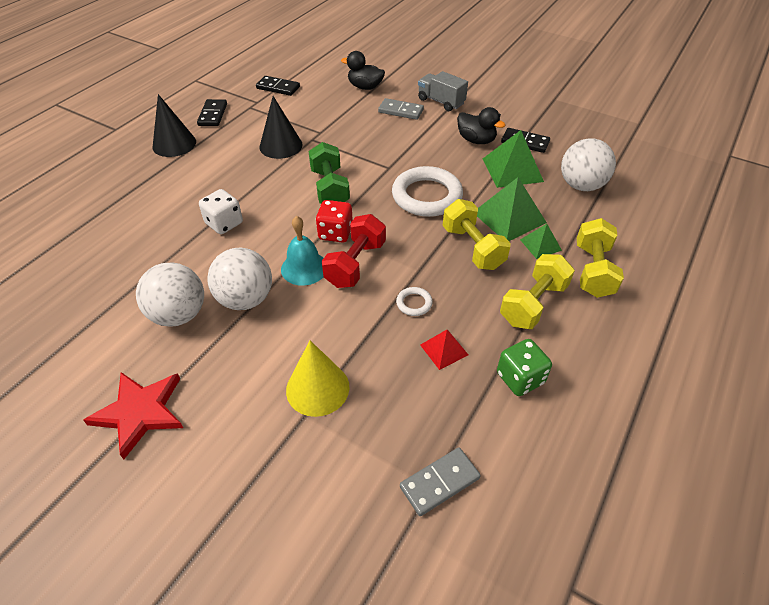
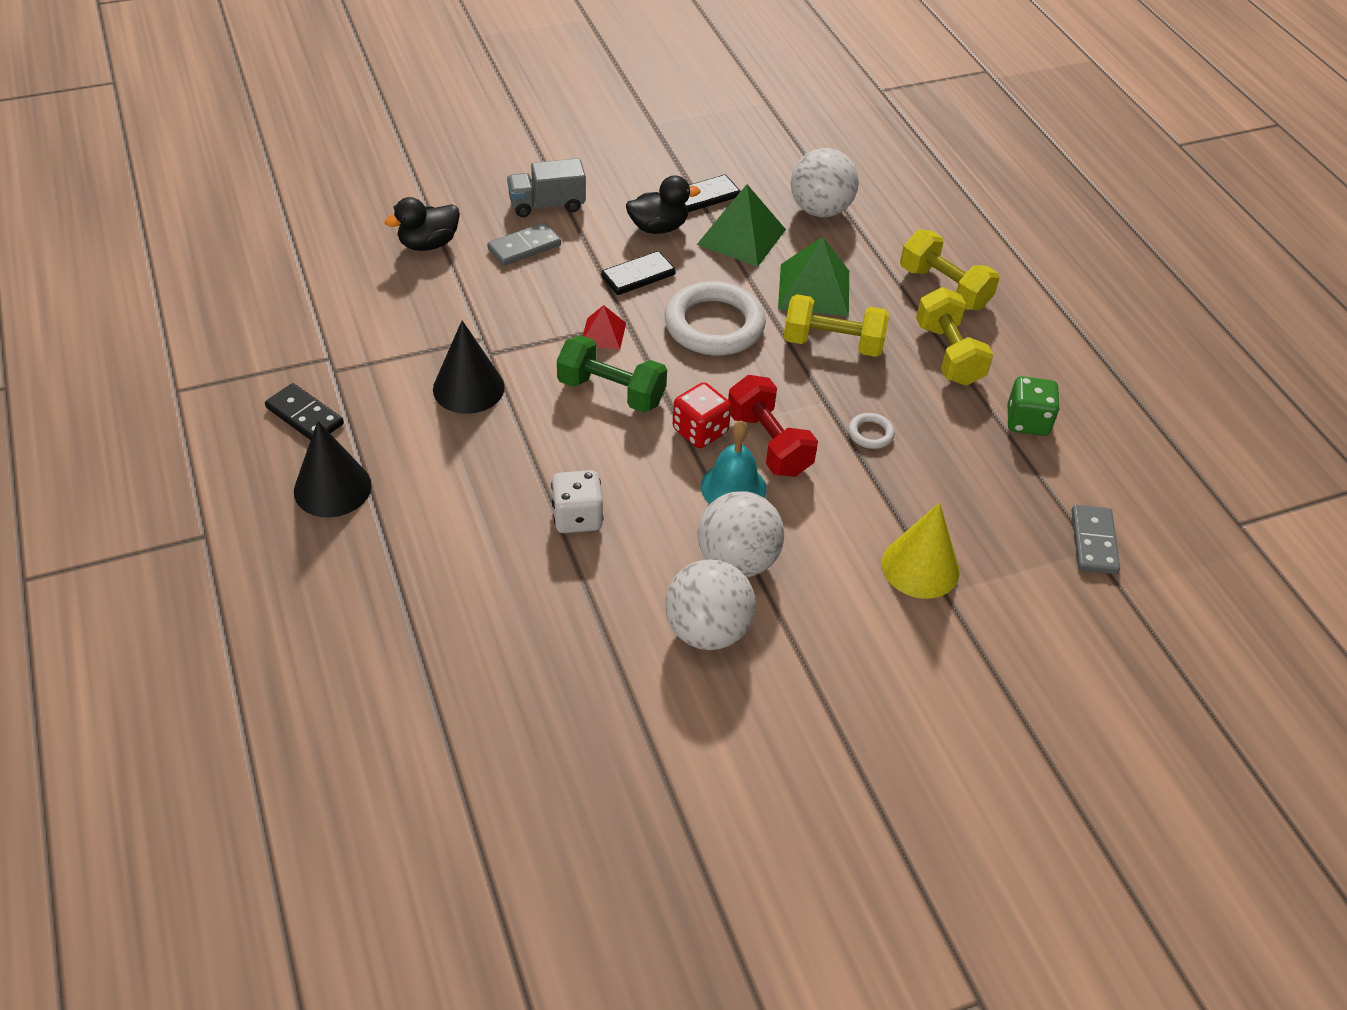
camera: 55 degrees left, 0 degrees up
(140, 412) = (833, 726): red star -> none
(278, 88) = (319, 320): black domino -> black domino (638, 276)
(444, 349) = (950, 449): red pyramid -> red pyramid (603, 333)
(540, 245) = (876, 296): green pyramid -> none

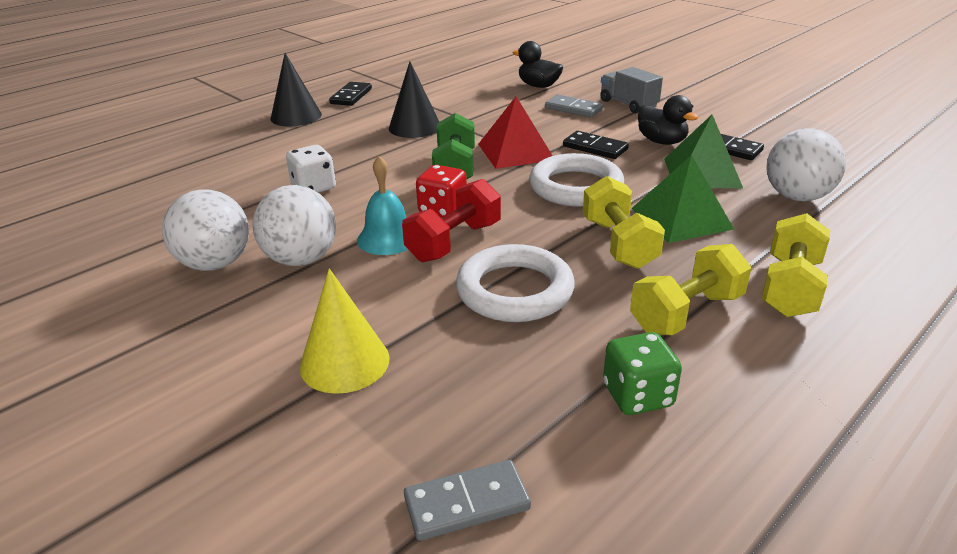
camera: 70 degrees right, 15 degrees down
(603, 333) = (515, 151): red pyramid -> red pyramid, size x1.83
(870, 433) = (514, 290): white ring -> white ring, size x2.32

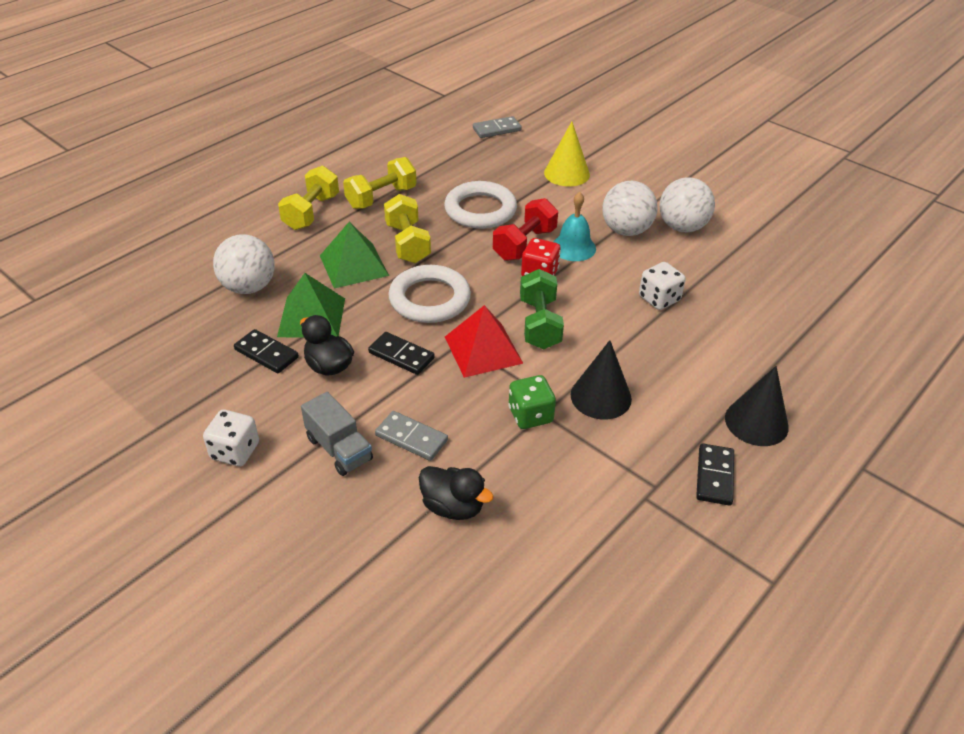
camera: 175 degrees right, 10 degrees up
(637, 395) = (421, 161): green dice -> green dice (530, 415)
(708, 103) = (235, 451): none -> white dice

